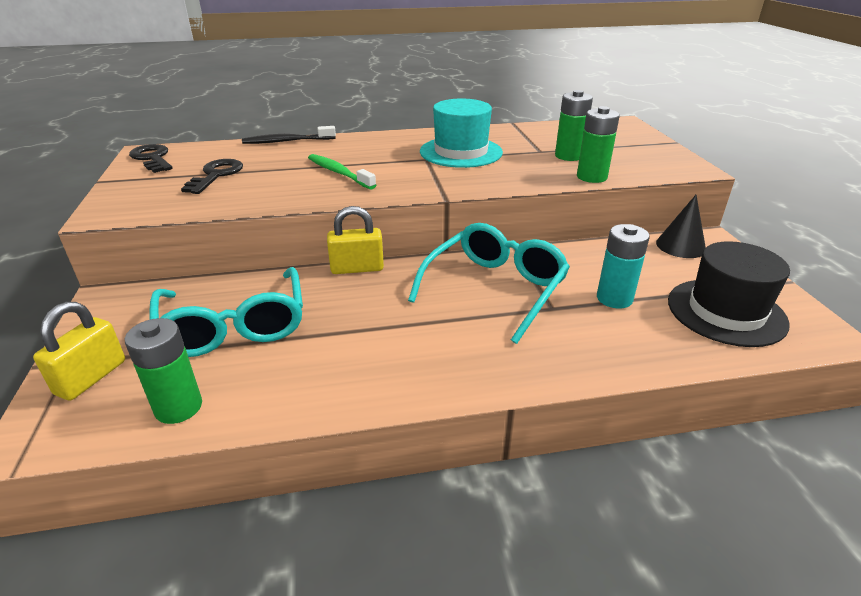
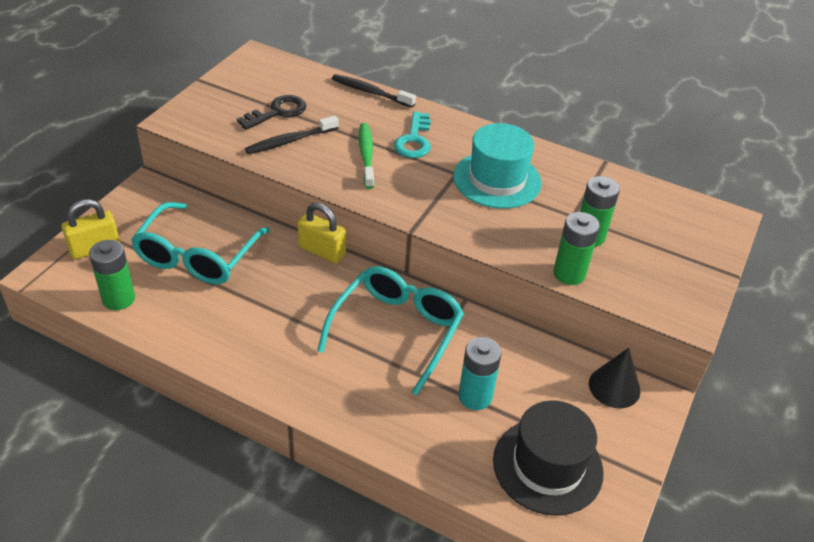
camera: 35 degrees right, 10 degrees up
(152, 158) = (254, 67): black key -> none
(255, 187) = (290, 141): none -> black toothbrush
(365, 153) = (414, 140): none -> turquoise key
(495, 288) = (397, 330): turquoise glasses -> turquoise glasses turned 45 degrees counterclockwise

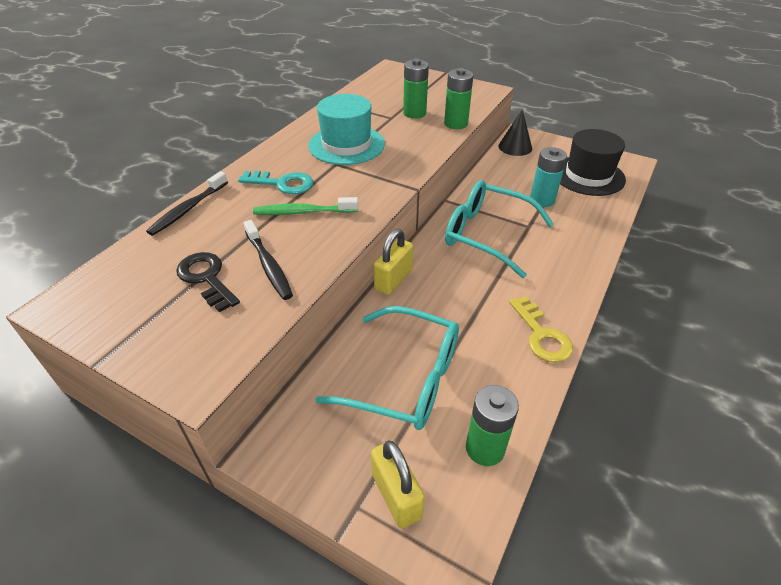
camera: 85 degrees left, 0 degrees up
(233, 355) = (541, 335): none -> yellow key

